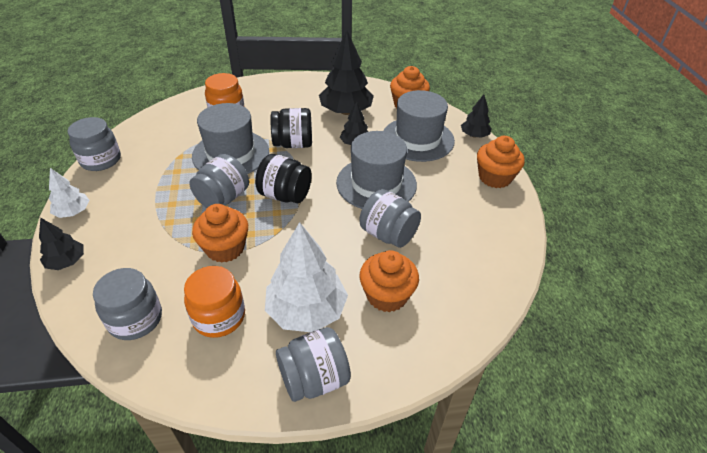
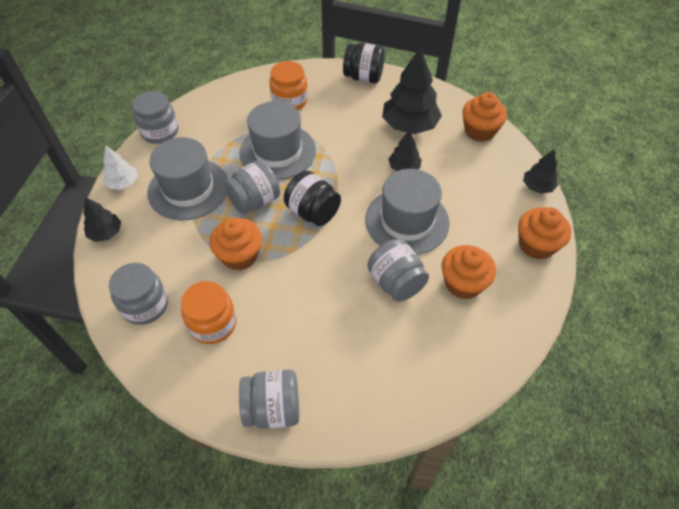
camera: 20 degrees right, 10 degrees up
(293, 144) = (341, 154): black jar -> black jar (363, 77)
(307, 310) = (290, 340): white tree -> none
(387, 295) = (368, 347): orange cupcake -> orange cupcake (463, 283)
(417, 139) = (472, 177): grey hat -> grey hat (188, 189)

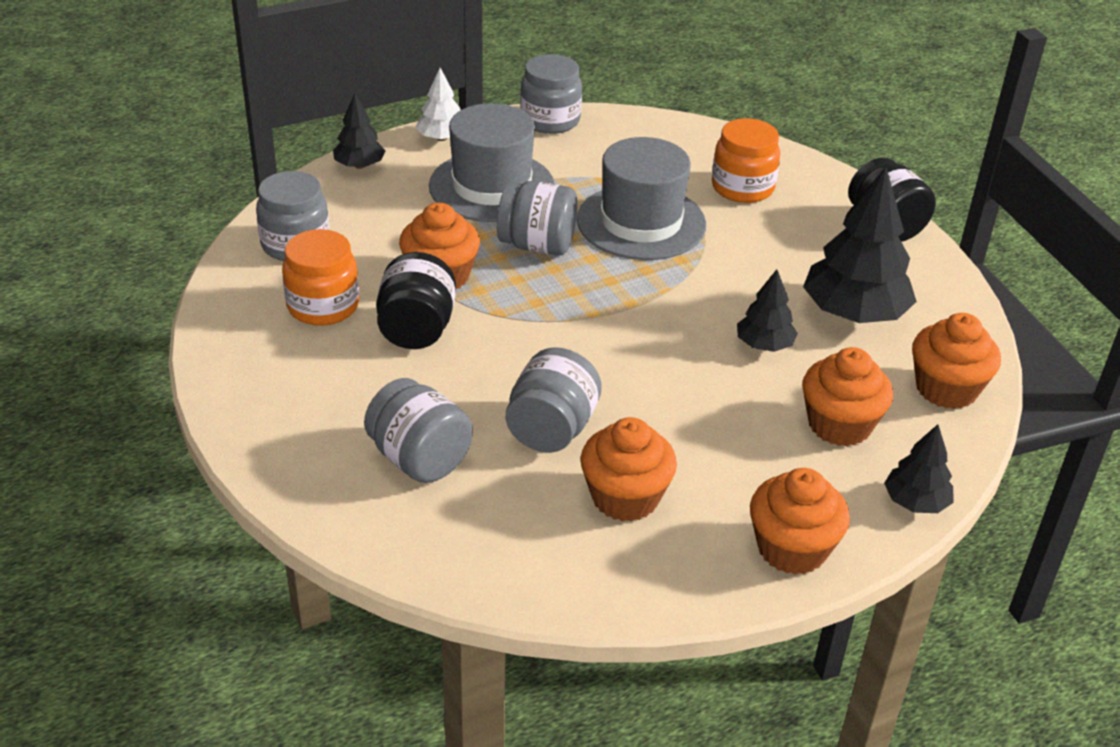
camera: 50 degrees right, 15 degrees down
(273, 408) = (257, 411): grey jar -> grey jar (419, 459)
(313, 212) = (579, 301): black jar -> black jar (416, 329)
(407, 221) = (669, 392): grey hat -> none
(474, 178) = (839, 425): none -> orange cupcake

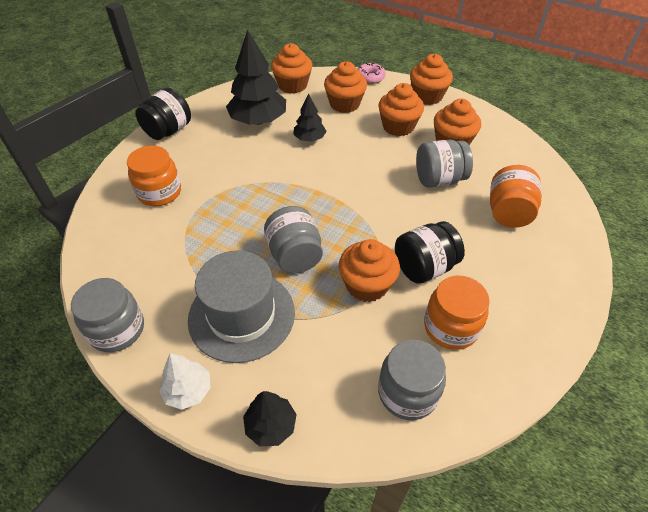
camera: 120 degrees left, 10 degrees up
(419, 459) = (508, 213): grey jar -> orange jar
(641, 222) = (232, 220): grey hat -> none
(722, 456) = (398, 126): none -> orange cupcake
(915, 502) = (370, 77): black tree -> pink donut

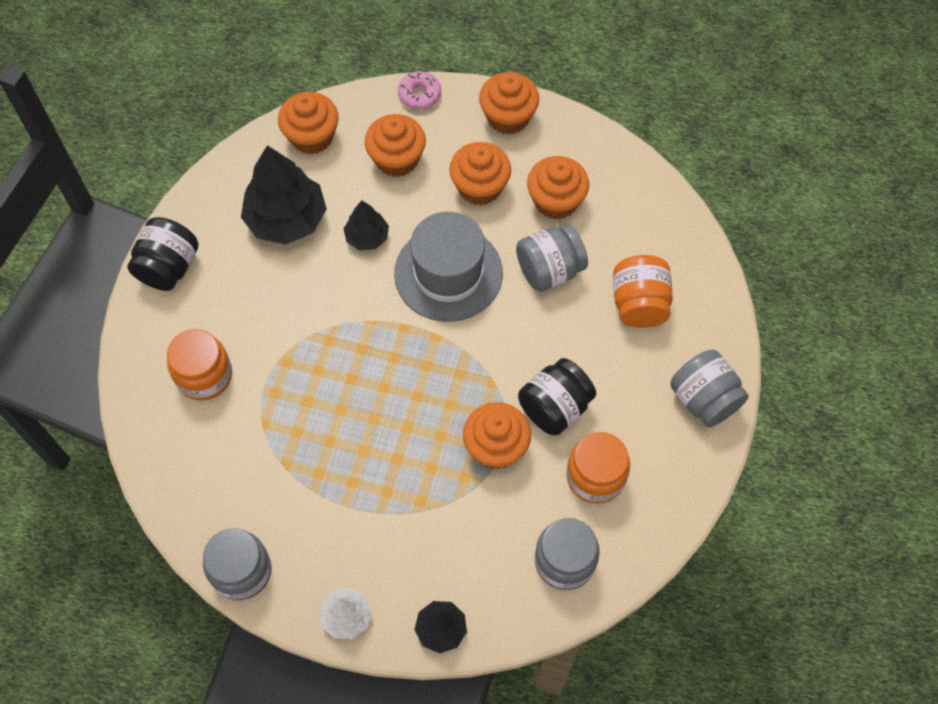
camera: 15 degrees left, 15 degrees up
(241, 315) = (370, 519): grey hat -> grey hat (448, 273)
(295, 255) = (404, 428): grey jar -> grey jar (704, 399)

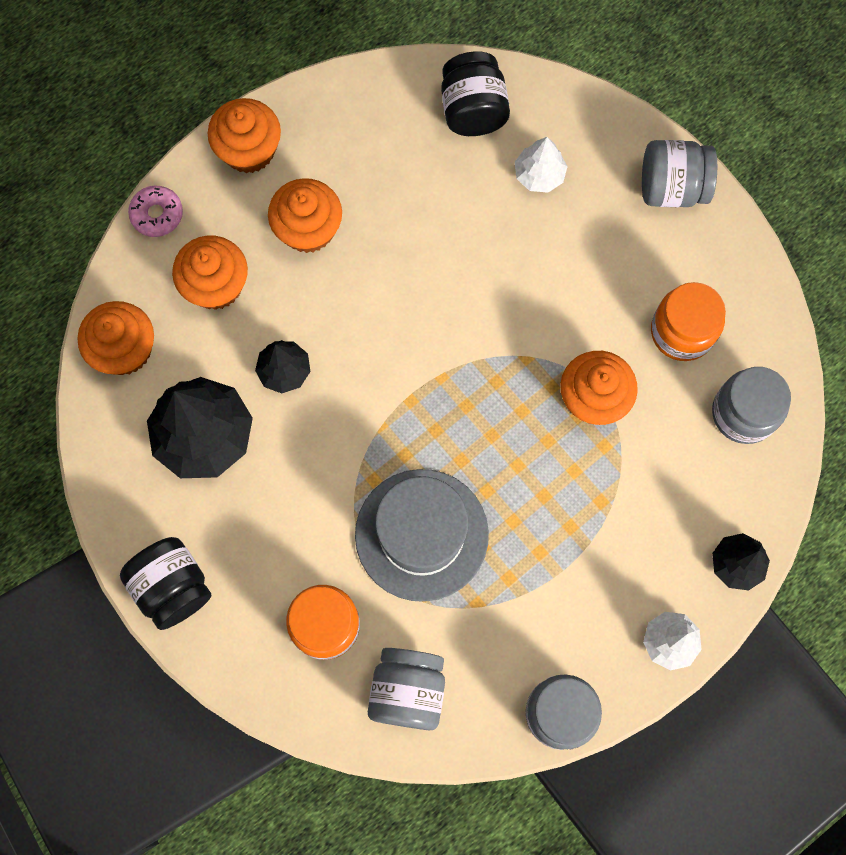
camera: 55 degrees left, 10 degrees up
(448, 273) = (382, 321): grey hat -> grey hat (421, 534)
(549, 270) = (446, 228): grey jar -> grey jar (408, 691)
(555, 407) = (590, 320): black jar -> black jar (473, 110)
(556, 201) = (376, 171): orange cupcake -> none
(639, 304) = (539, 175): orange jar -> white tree

